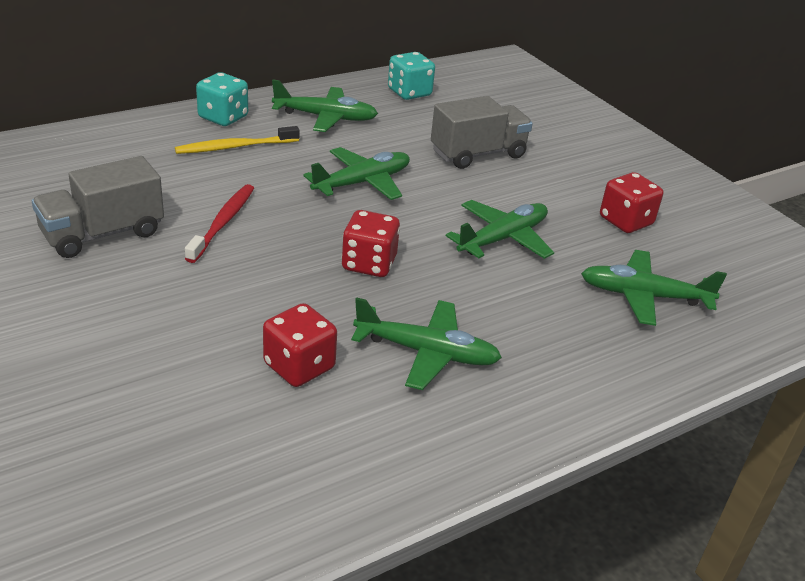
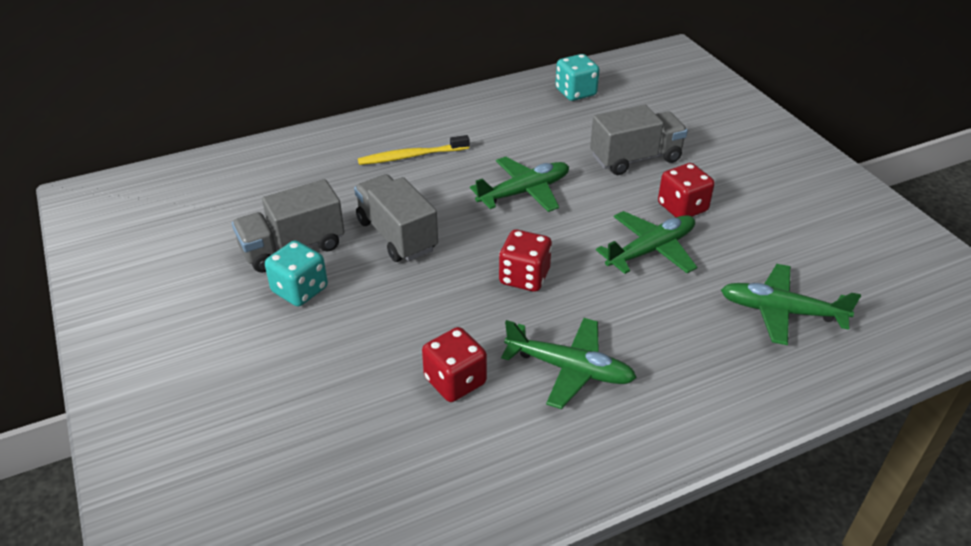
camera: 10 degrees right, 5 degrees up
(223, 117) = (402, 125): turquoise dice -> turquoise dice (300, 290)
(223, 222) = (397, 235): red toothbrush -> grey truck
(325, 117) = (495, 122): green plane -> none
(625, 221) = (772, 230): red dice -> red dice (682, 207)

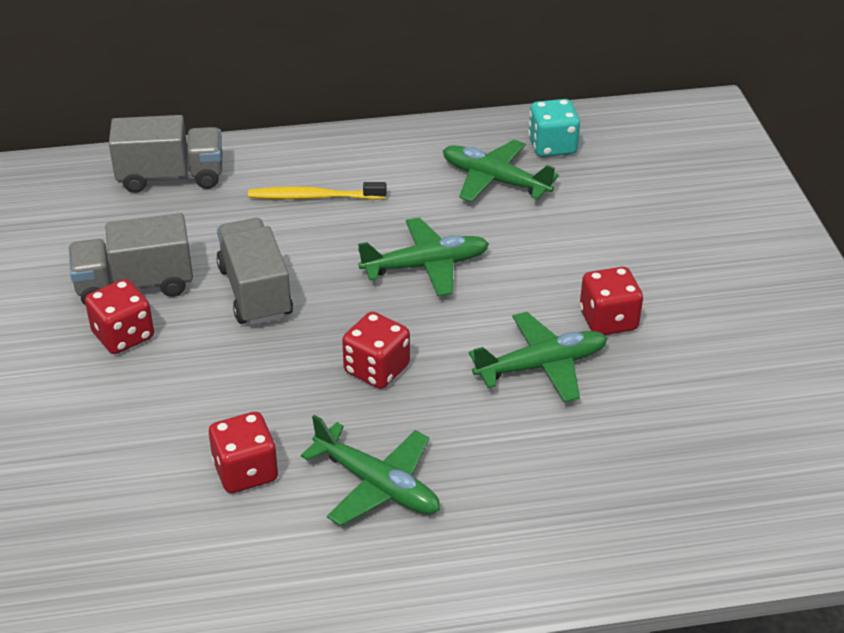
camera: 15 degrees right, 0 degrees up
(300, 290) = (123, 335): turquoise dice -> red dice
(635, 158) = (583, 247): grey truck -> grey truck (171, 177)
(781, 311) = (660, 471): green plane -> green plane (495, 180)

